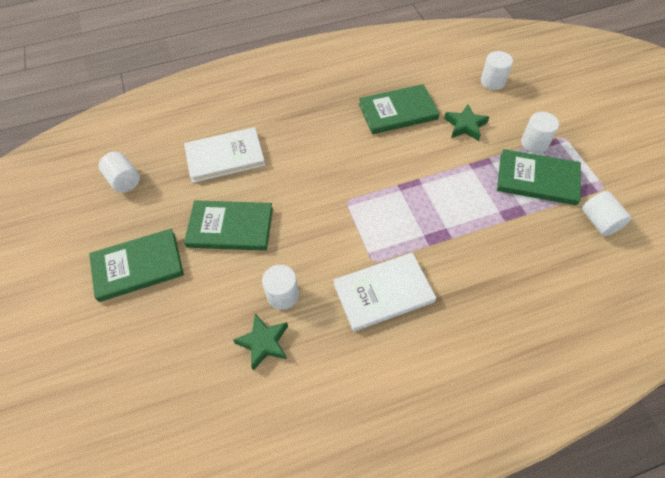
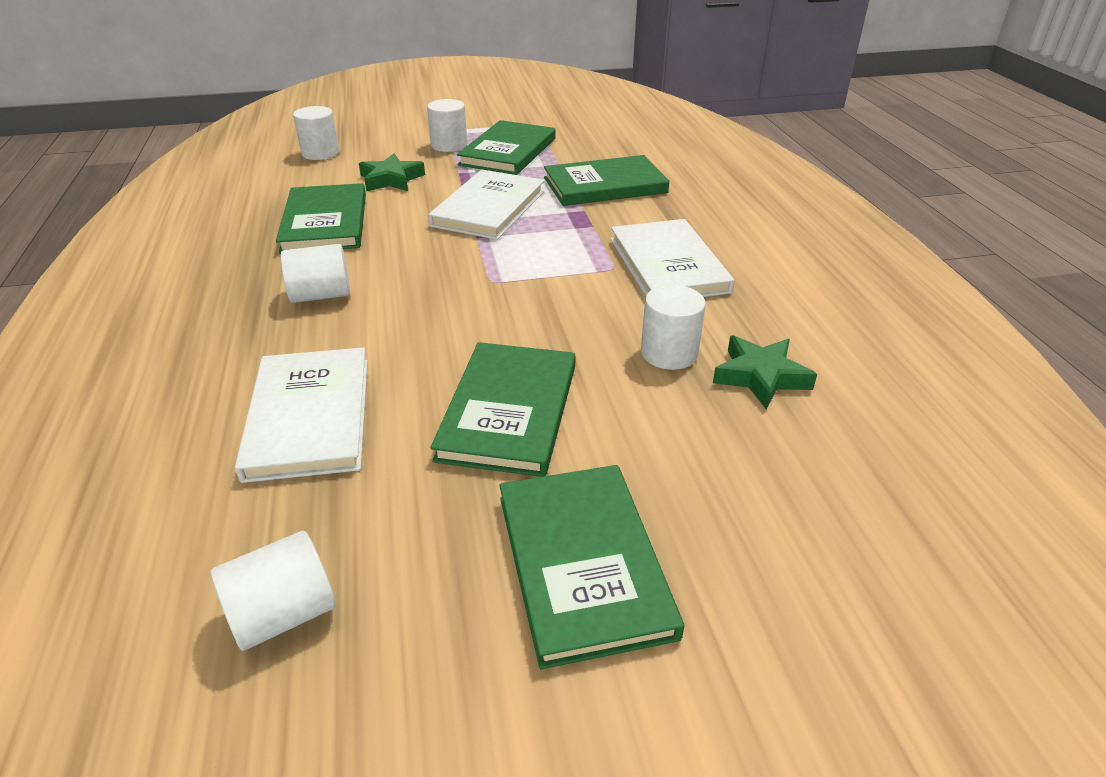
camera: 85 degrees left, 20 degrees down
(438, 184) = (489, 208): none -> white book
(498, 247) = (605, 185): none -> green book
(599, 222) = (581, 132): white cylinder -> white cylinder (321, 295)

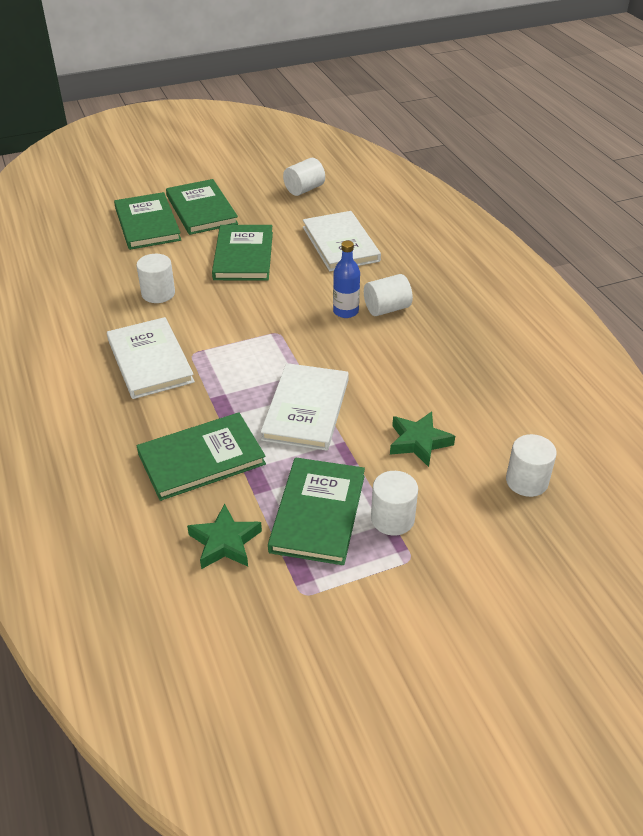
camera: 170 degrees right, 5 degrees up
(325, 222) = (436, 375): green book -> green book (147, 224)
(382, 297) = (345, 311): none -> blue bottle
(760, 376) = (108, 286): green star -> green star (225, 542)

